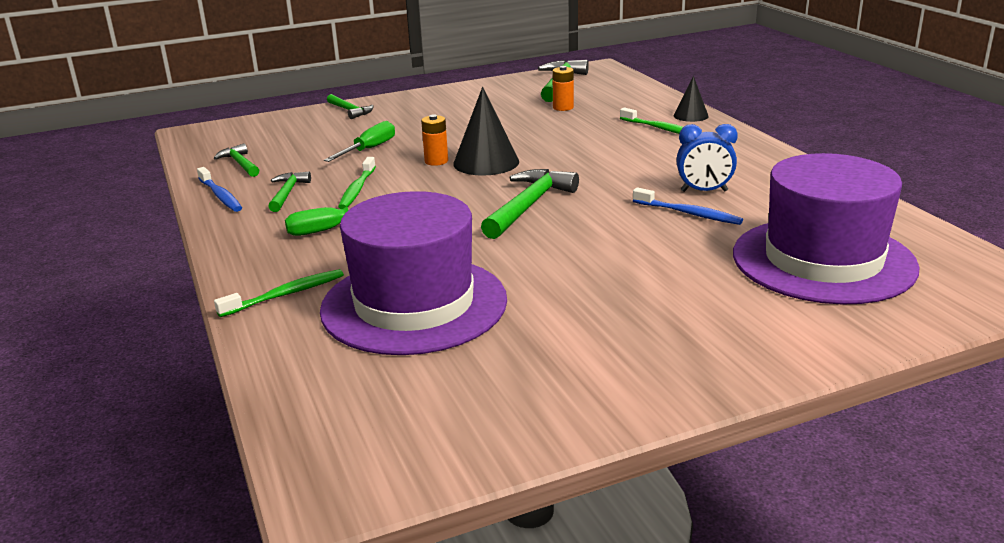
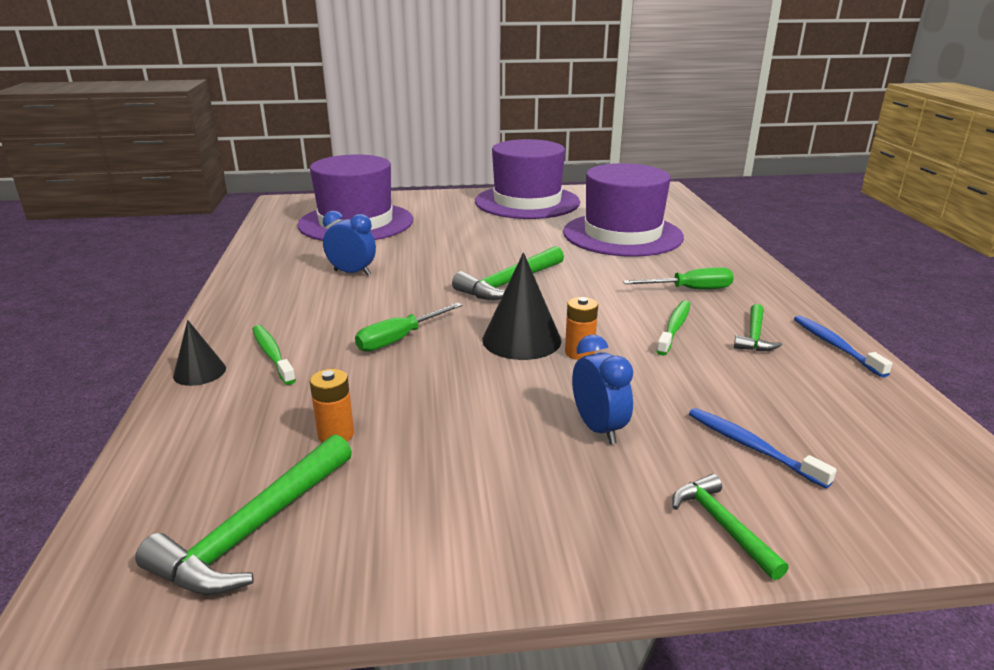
camera: 165 degrees left, 0 degrees up
(240, 164) = (852, 399): green hammer -> none
(285, 294) = (711, 250): green toothbrush -> none
(369, 149) = (668, 393): green screwdriver -> green screwdriver (399, 339)
(414, 129) = (598, 428): none -> blue clock
(610, 367) = (527, 202): none -> purple hat
(688, 213) = (391, 258): blue toothbrush -> blue toothbrush (751, 447)

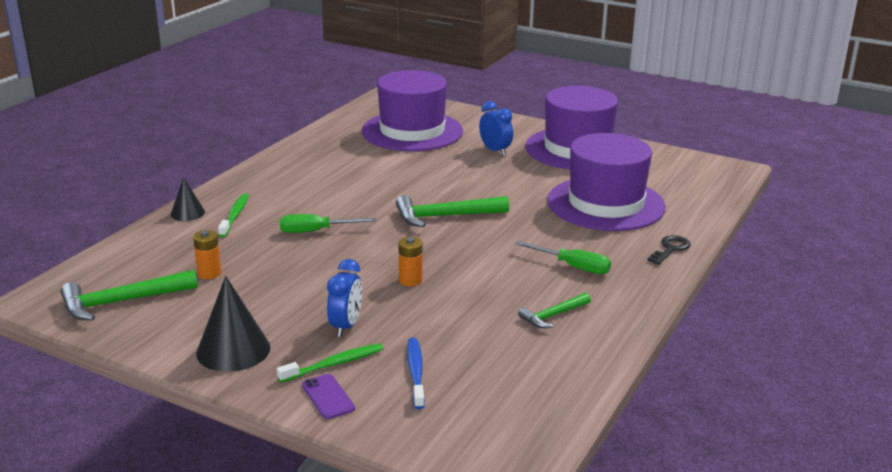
camera: 35 degrees right, 0 degrees up
(352, 273) = (352, 174): blue clock -> blue clock (495, 151)
(521, 340) = (388, 258): black cone -> black cone (233, 350)
(674, 328) = (505, 289): green toothbrush -> green toothbrush (334, 364)
(722, 525) = (328, 397): green hammer -> purple phone
(730, 253) = (670, 249): none -> black key
(835, 346) = (601, 345): blue toothbrush -> none

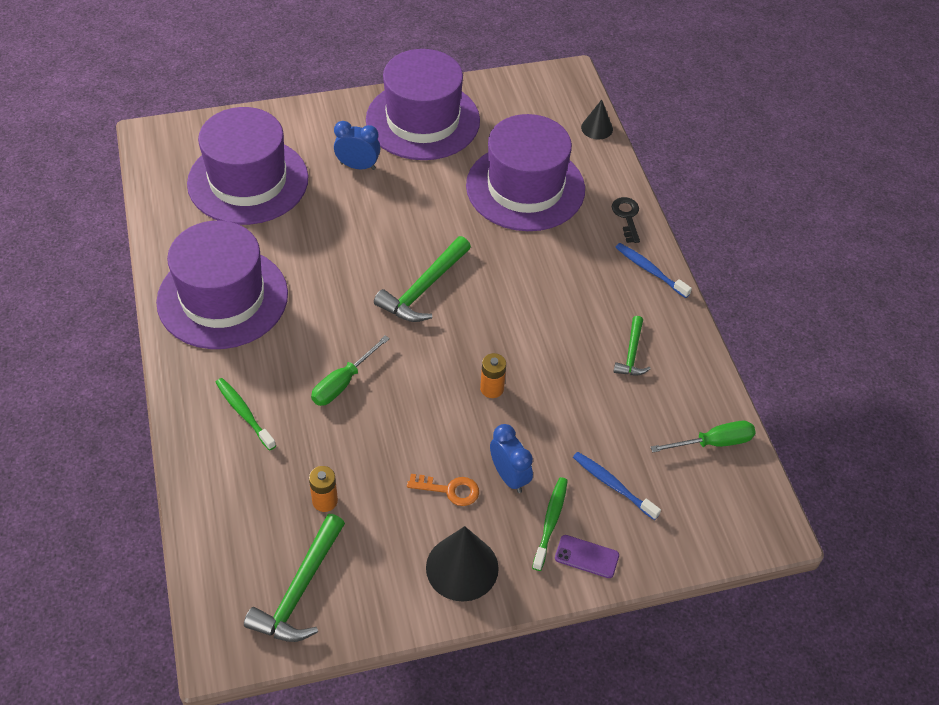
camera: 45 degrees left, 25 degrees up
(187, 213) = (194, 441): black cone -> black cone (597, 128)
(294, 310) = (449, 490): none -> orange key
(311, 167) = (222, 298): none -> purple hat
(573, 266) = (585, 286): green screwdriver -> green screwdriver (713, 443)
(644, 282) = (650, 270): none -> blue toothbrush

